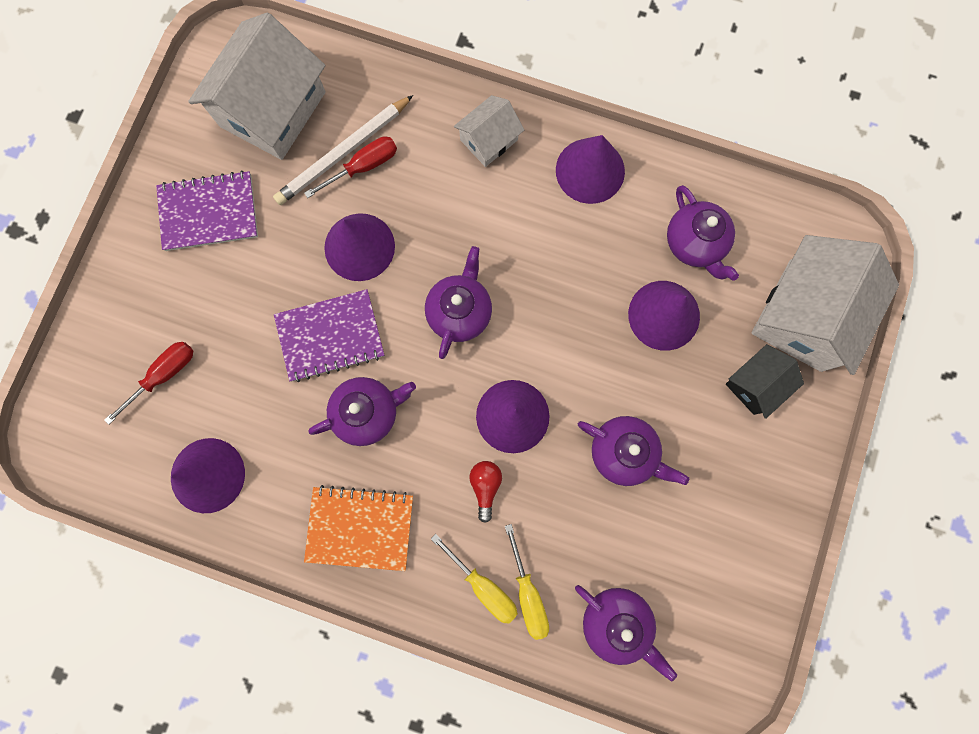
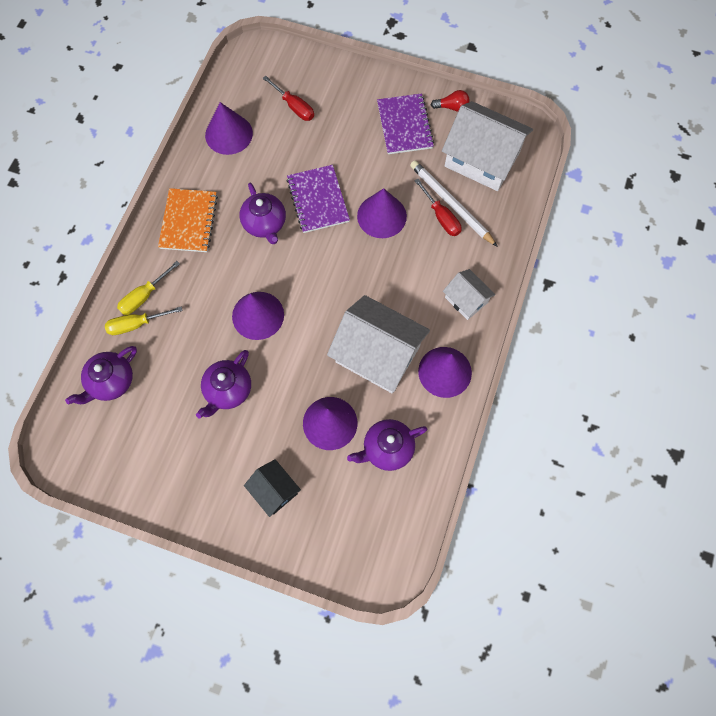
camera: 90 degrees right, 10 degrees down
(460, 311) = (334, 280): purple teapot -> none
(485, 486) = (210, 297): red light bulb -> red light bulb (452, 107)
(805, 315) = (328, 533): white house -> white house (377, 354)

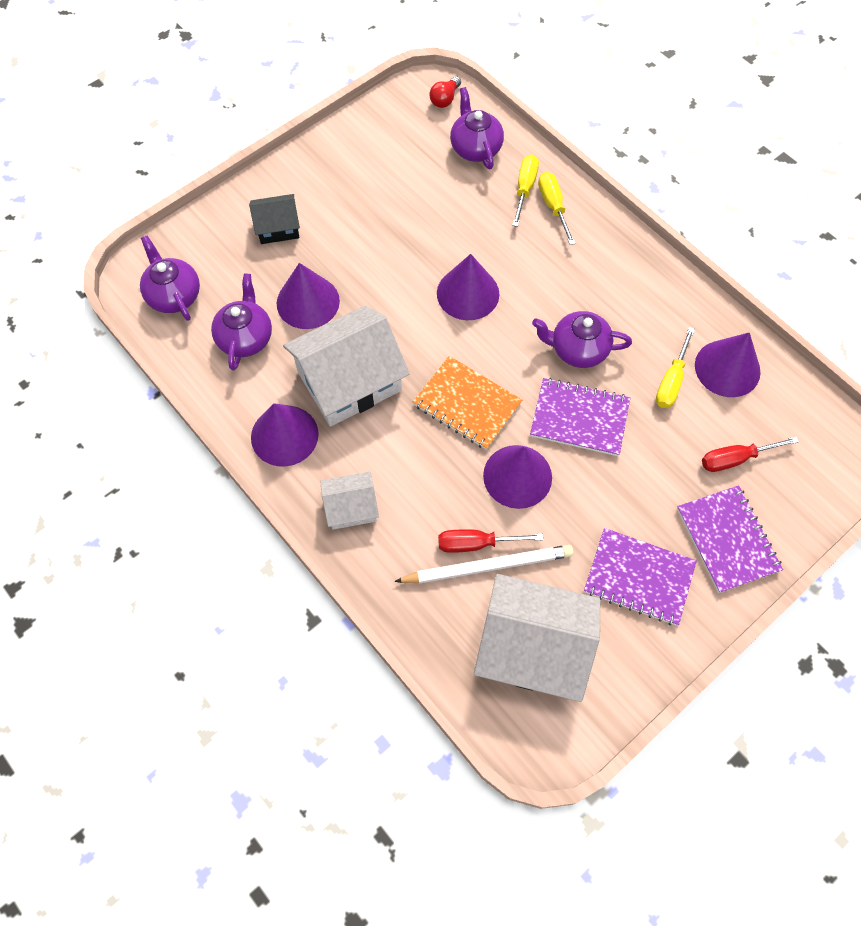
camera: 120 degrees right, 5 degrees down
(188, 221) = (623, 279): orange notebook -> orange notebook (467, 404)
(228, 390) = (402, 233): purple teapot -> purple teapot (174, 295)
(258, 161) = (671, 381): none -> yellow screwdriver
(351, 92) = (727, 539): none -> purple notebook
(452, 107) = (638, 658): red light bulb -> red light bulb (445, 99)
(482, 159) = (532, 647): white house -> white house turned 45 degrees clockwise

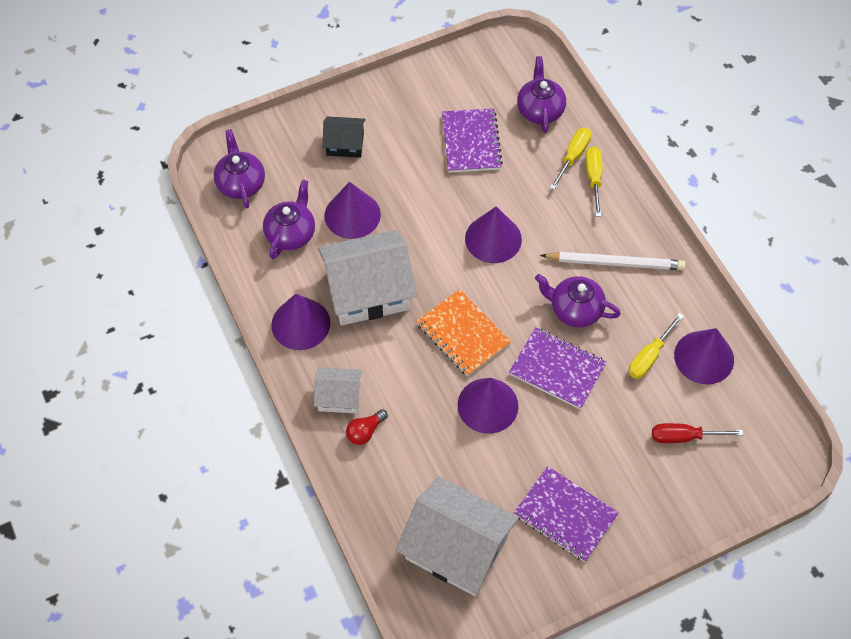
camera: 15 degrees right, 5 degrees down
(445, 99) = (526, 59): red light bulb -> red light bulb (365, 432)
(475, 543) = (434, 452): red screwdriver -> none
(487, 566) = (439, 473): white pencil -> white pencil (615, 263)
(727, 539) = (653, 503): purple notebook -> purple notebook (471, 142)

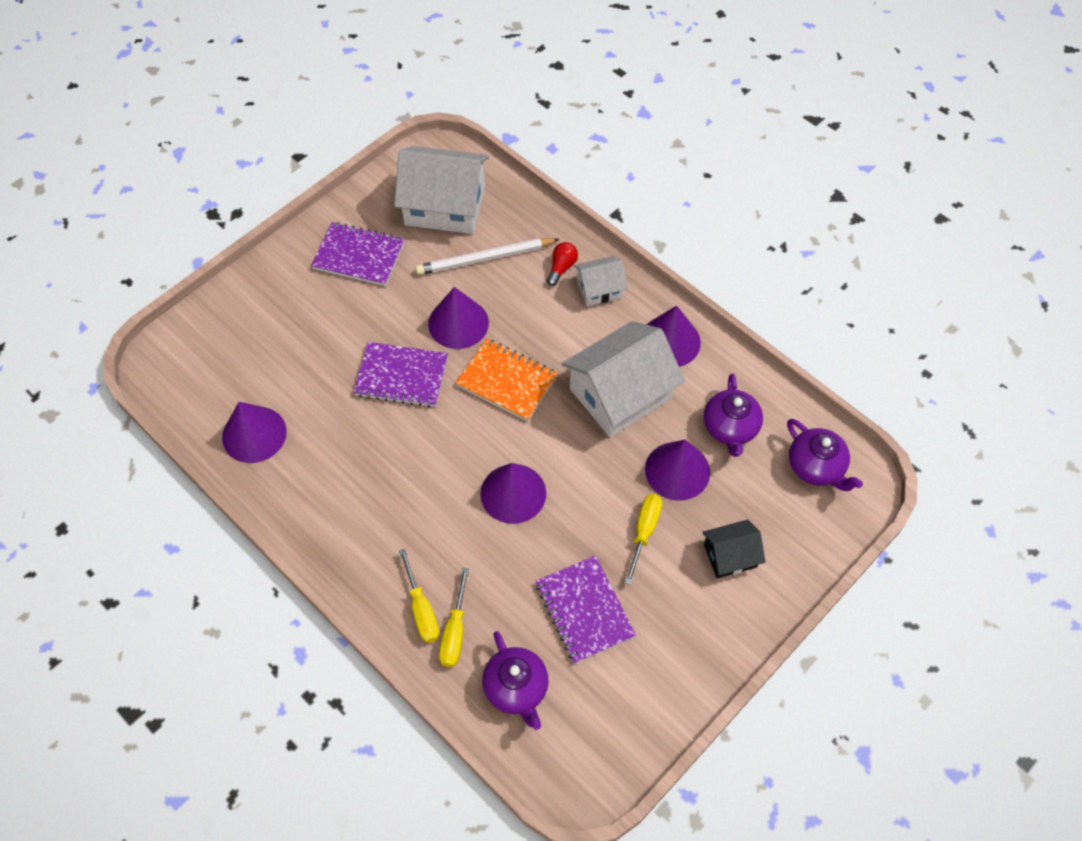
camera: 160 degrees right, 0 degrees up
(574, 310) = (400, 441): purple teapot -> none
(615, 263) = (370, 509): white pencil -> white pencil (485, 259)
(649, 357) = (311, 417): yellow screwdriver -> yellow screwdriver (644, 531)
(683, 437) = (263, 351): red screwdriver -> none

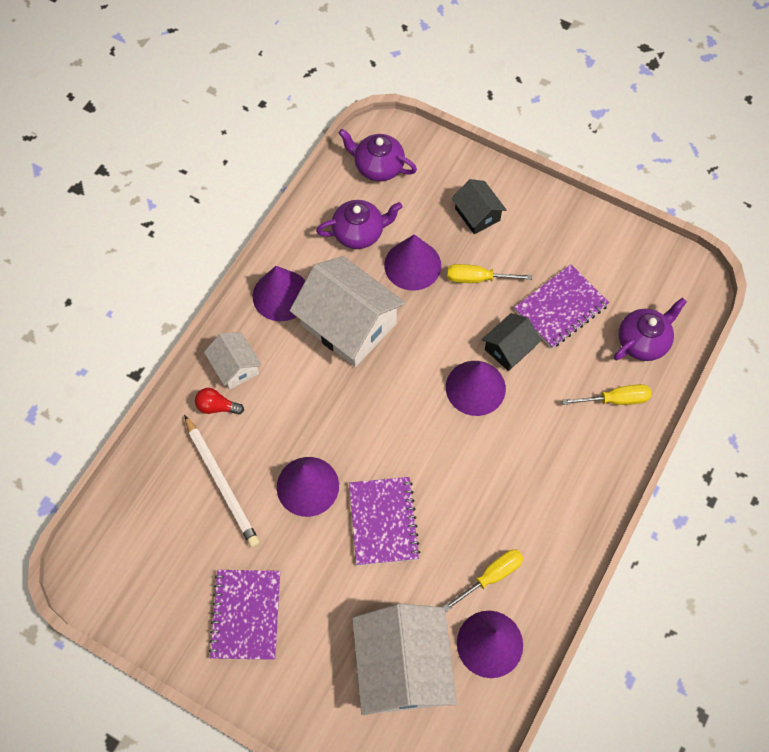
camera: 105 degrees left, 5 degrees up
(422, 610) = (607, 431): yellow screwdriver -> yellow screwdriver (492, 576)
(445, 205) = (159, 544): white house -> white house (403, 667)
(506, 381) = (362, 423): orange notebook -> none
(549, 539) = (509, 348): none -> black house
(816, 467) = (378, 167): purple teapot -> purple teapot turned 105 degrees counterclockwise

